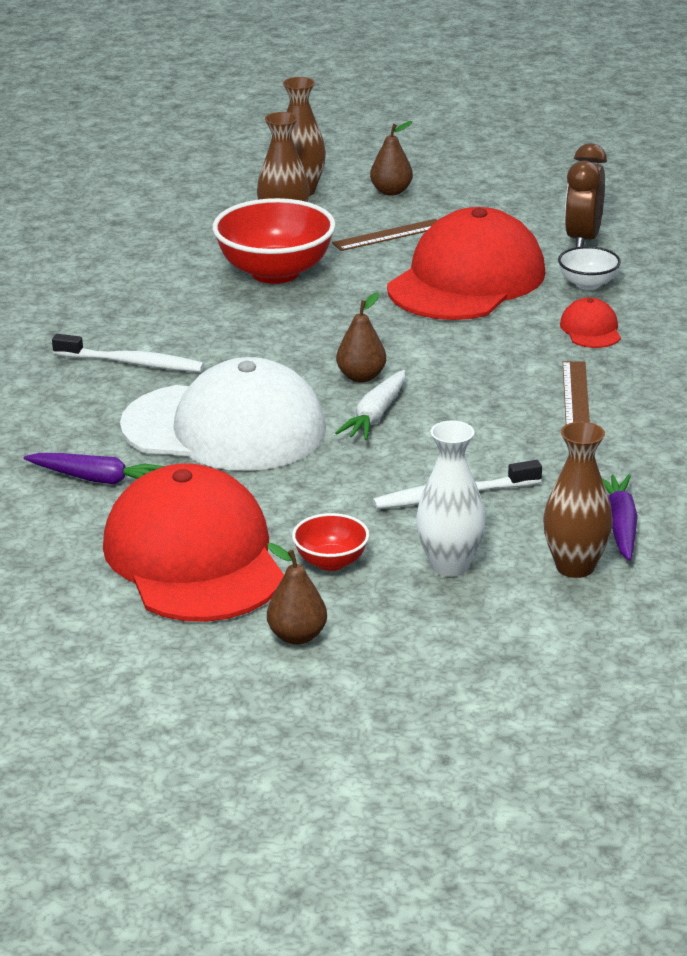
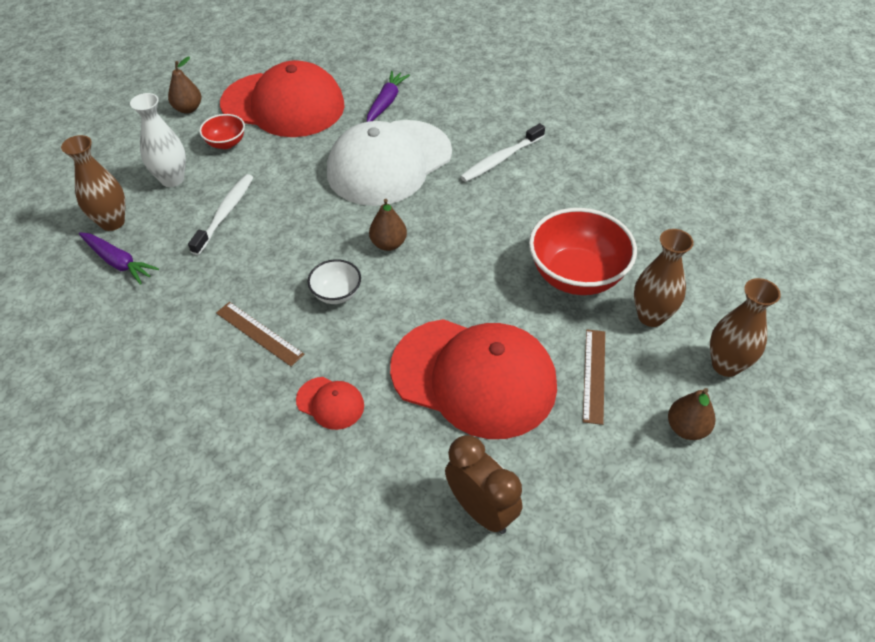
camera: 125 degrees right, 20 degrees up
(97, 479) = (386, 102): purple carrot -> purple carrot turned 150 degrees clockwise
(375, 415) = (338, 227): white carrot -> none
(466, 280) = (474, 377): red cap -> red cap turned 45 degrees counterclockwise
(588, 284) = (399, 453): white bowl -> white bowl (336, 294)

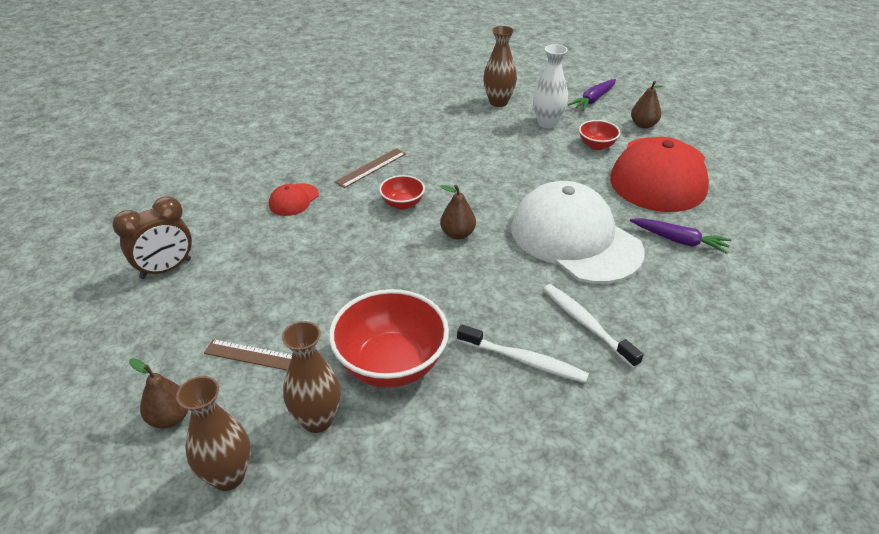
camera: 95 degrees right, 10 degrees down
(118, 262) = (456, 108): purple carrot -> purple carrot (593, 100)
(225, 213) = (504, 148): white toothbrush -> white toothbrush (524, 360)
(336, 294) = (402, 204): white bowl -> red bowl
(474, 377) = (288, 276): red cap -> none

